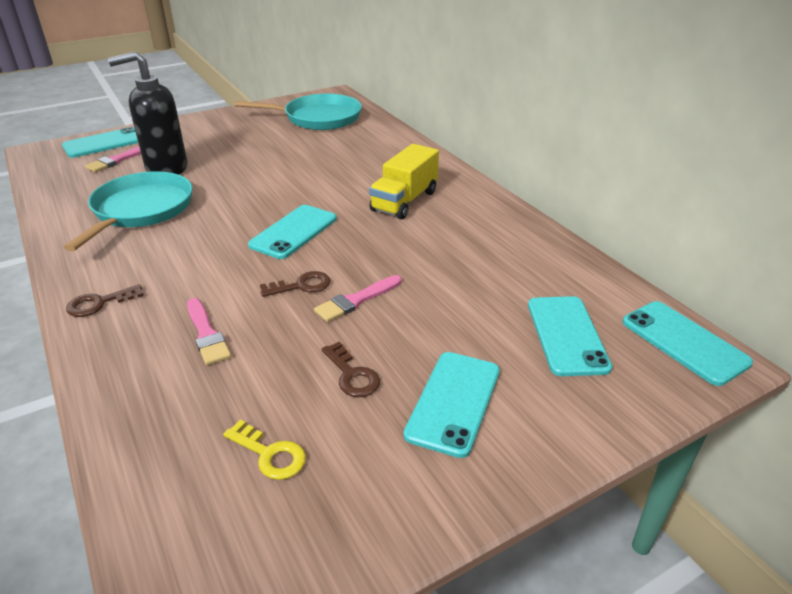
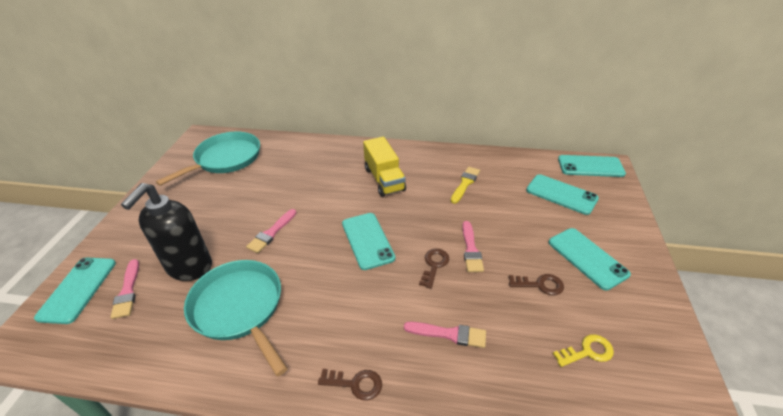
camera: 50 degrees left, 5 degrees up
(99, 303) = (355, 384): brown key -> brown key turned 90 degrees counterclockwise
(246, 182) = (271, 233): none -> pink brush
(474, 252) = (465, 183): none -> yellow brush

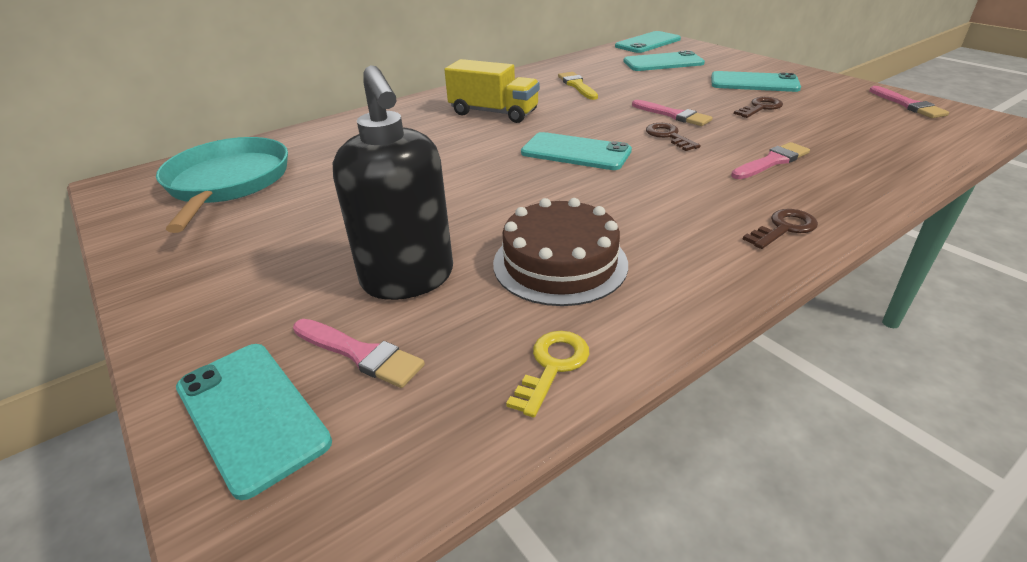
camera: 45 degrees left, 5 degrees down
(239, 308) = (560, 263): turquoise pan -> brown cake
(271, 233) = (456, 199): pink brush -> pink brush (908, 105)
(587, 351) = (858, 120): yellow key -> yellow key (552, 366)

